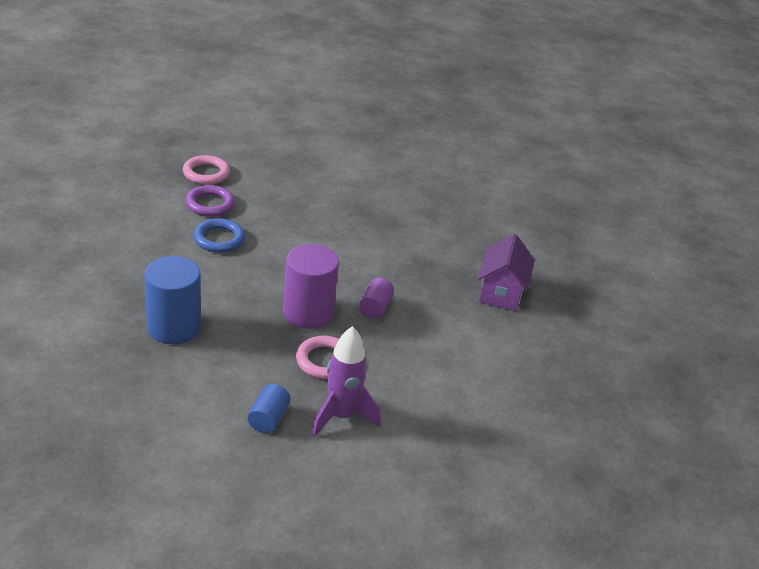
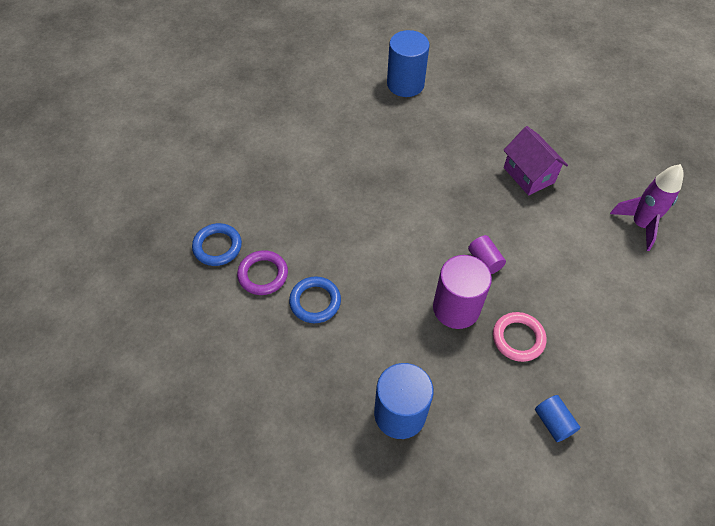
camera: 40 degrees left, 20 degrees up
(206, 173) = (217, 247): pink ring -> blue ring
(341, 416) = (584, 373): purple rocket -> purple rocket (640, 225)
(487, 185) = (405, 84): none -> blue cylinder

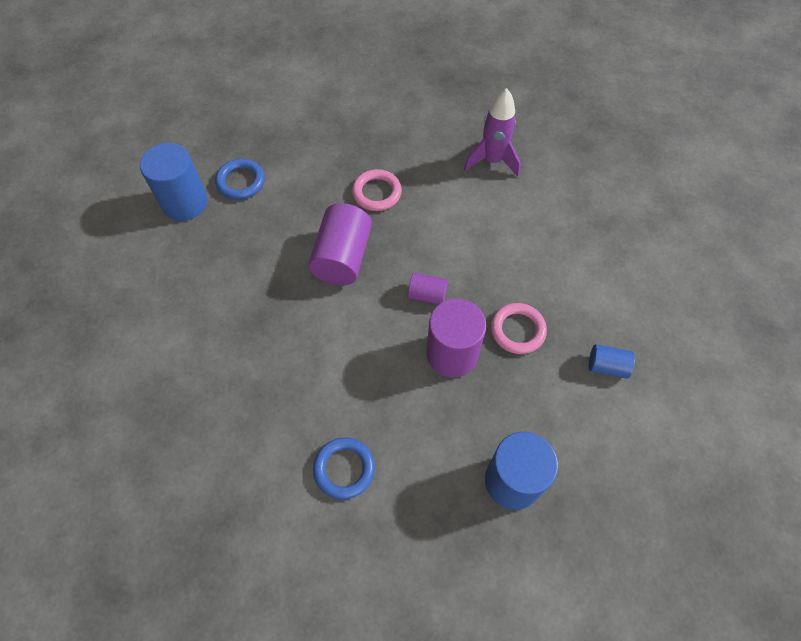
camera: 50 degrees left, 5 degrees up
(217, 247) = (197, 519): blue ring -> blue ring (241, 182)
(263, 275) = (272, 496): purple ring -> none
(458, 192) = (342, 258): none -> purple cylinder
(529, 175) = (377, 193): purple house -> pink ring

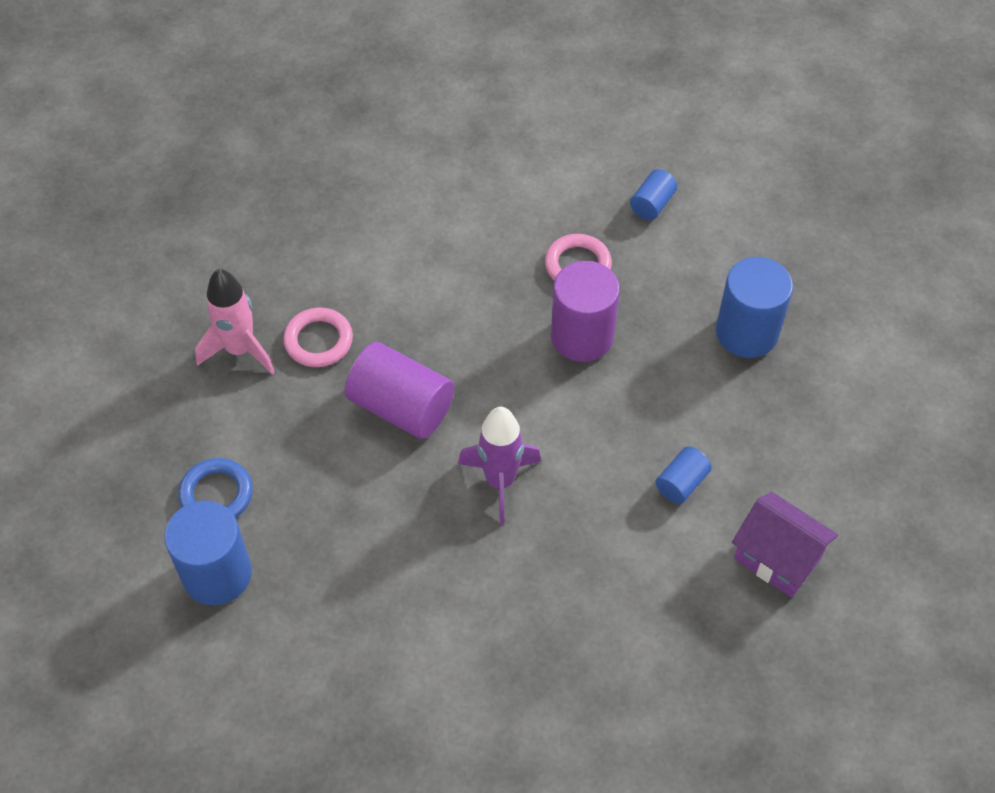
camera: 70 degrees left, 5 degrees down
(298, 568) = (777, 558): none -> purple house
(344, 469) = (681, 483): blue ring -> blue cylinder
(352, 154) = (240, 350): none -> pink rocket
(427, 295) = (495, 335): purple cylinder -> none
(492, 161) = (332, 204): purple rocket -> purple rocket (500, 481)

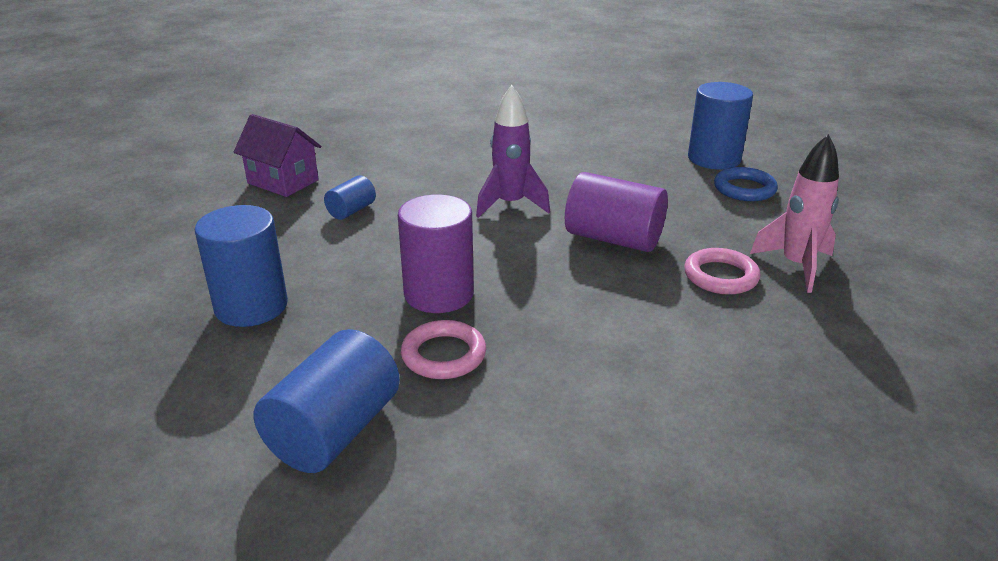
camera: 175 degrees right, 25 degrees down
(652, 204) = (334, 431): blue cylinder -> blue cylinder, size x1.90

